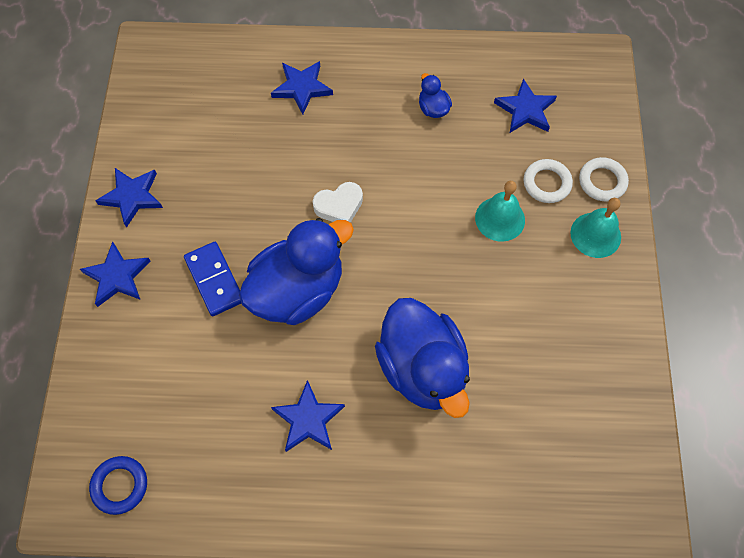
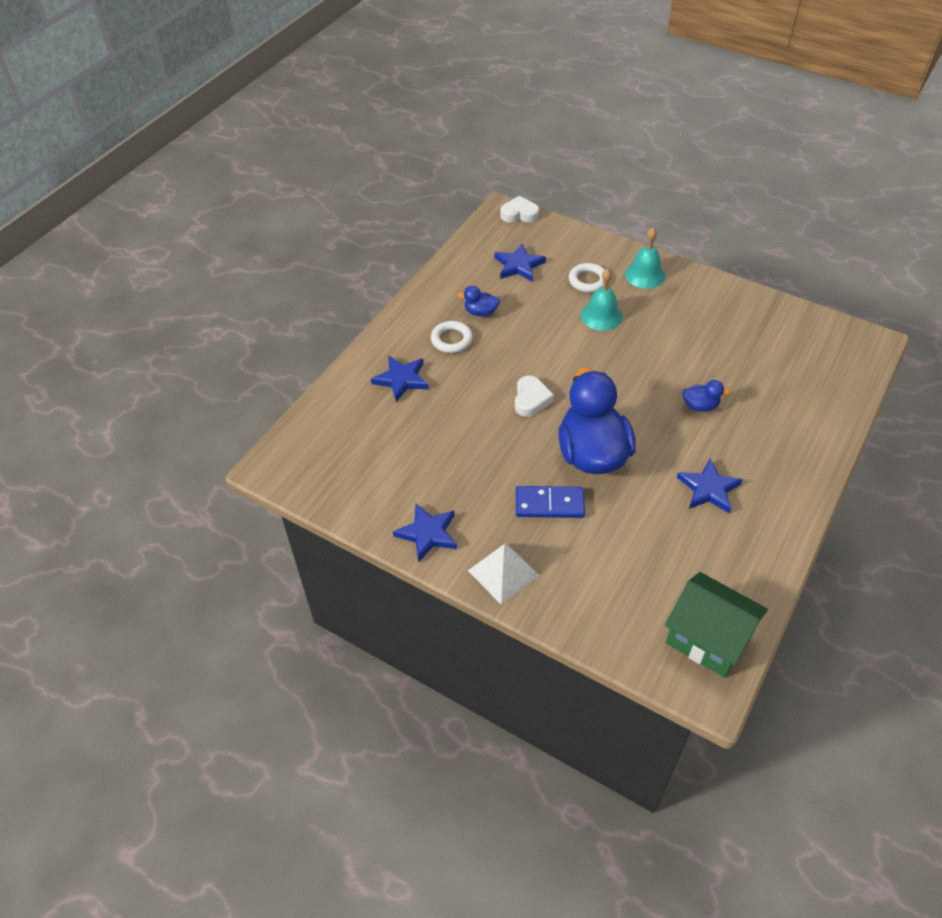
camera: 60 degrees left, 15 degrees down
(117, 276) = (503, 572): blue star -> white pyramid
(120, 485) = (708, 638): blue ring -> green house
(422, 368) = (700, 406): blue duck -> blue duck, size x0.42
(602, 181) = (605, 254): white ring -> white ring (451, 340)
(608, 74) = (519, 214): none -> white heart

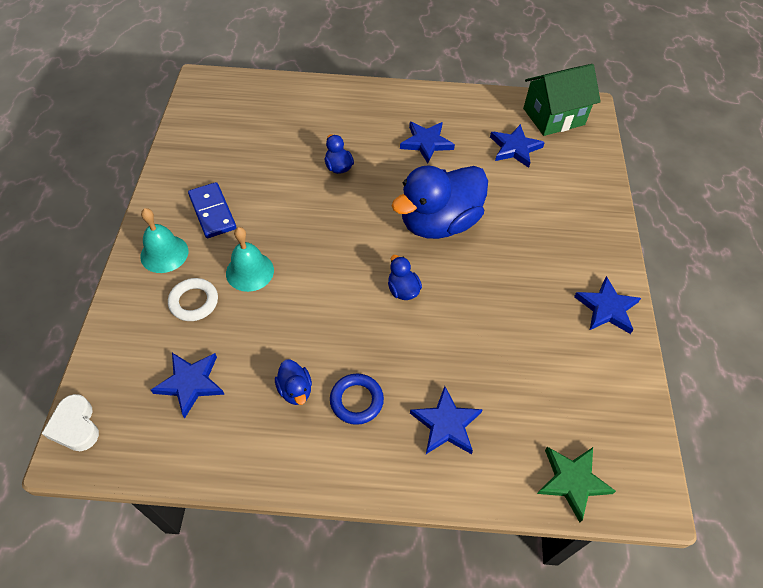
camera: 120 degrees left, 5 degrees up
(313, 429) = (572, 481): none -> green star
(451, 340) = (356, 400): white ring -> blue ring
(503, 572) = (598, 241): white pyramid -> none
(531, 399) = (403, 290): white heart -> blue duck
(549, 504) = (512, 234): blue domino -> blue domino (212, 212)
(668, 567) = (515, 148): none -> blue star
(708, 638) = (553, 116): green house -> green house turned 60 degrees clockwise

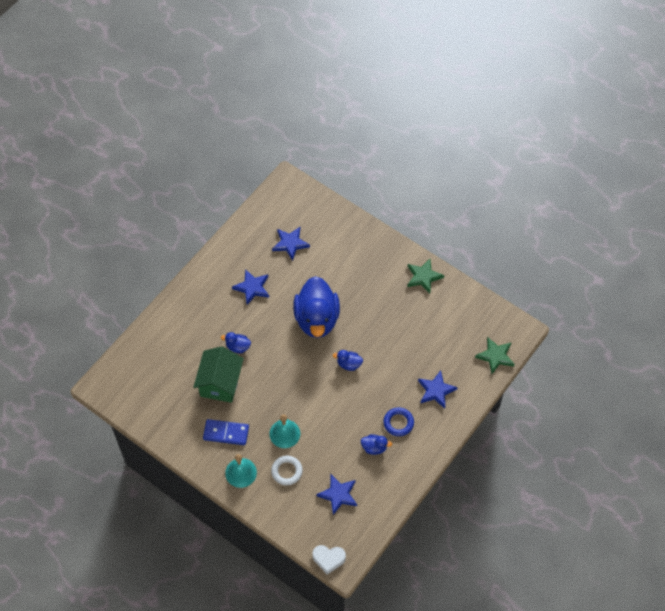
camera: 55 degrees left, 5 degrees up
(553, 116) = (280, 205): green house -> green house (220, 383)
(607, 308) = (423, 277): blue star -> green star

